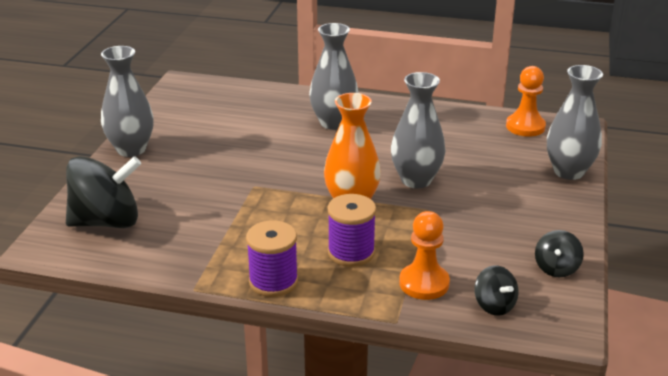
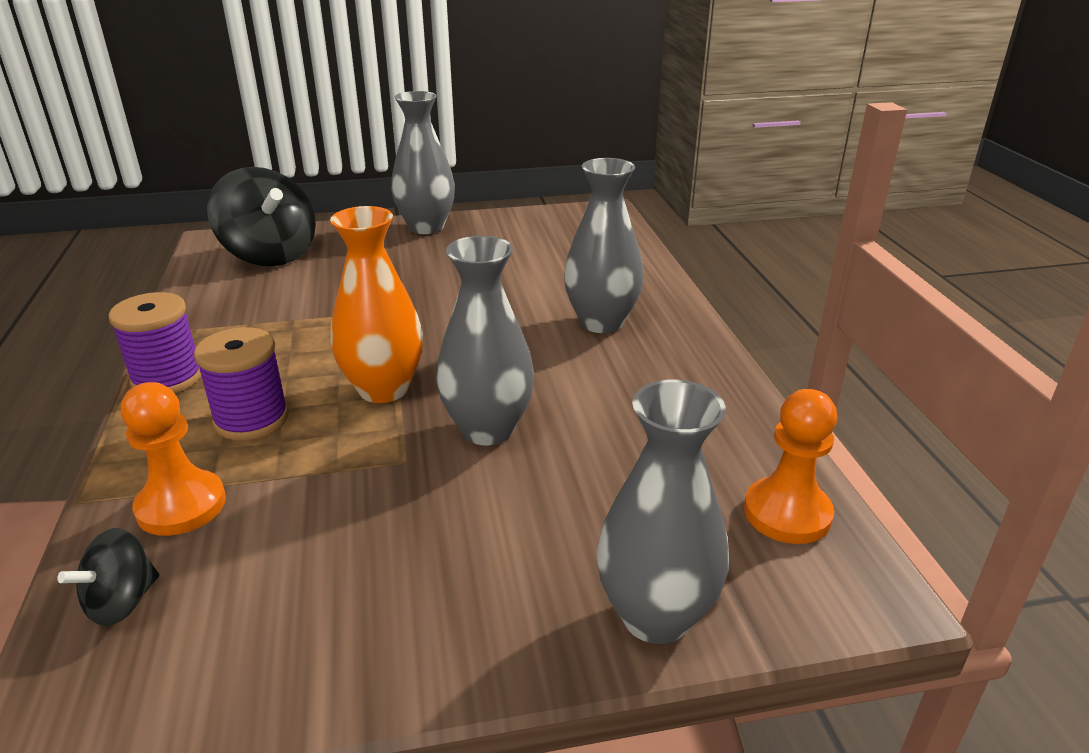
camera: 65 degrees right, 0 degrees up
(556, 268) = (261, 668): black spinning top -> none

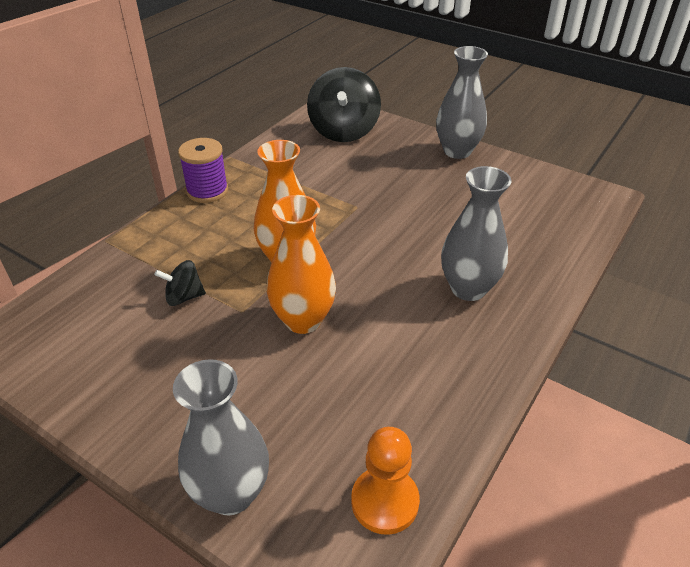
camera: 45 degrees right, 10 degrees up
(122, 602) = (65, 304): black spinning top -> black spinning top (184, 297)
(181, 505) = (133, 270): orange pawn -> none
(251, 419) = (211, 239): purple spool -> none
(487, 429) = (303, 320): grey vase -> orange vase

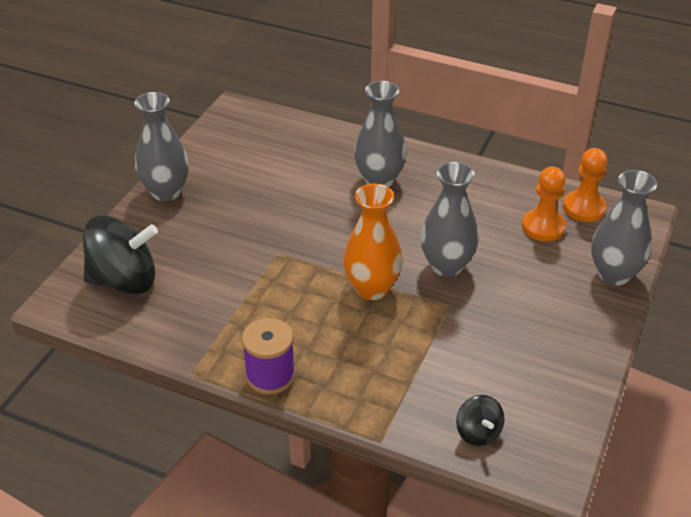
camera: 100 degrees left, 0 degrees up
(184, 297) = (445, 348): black spinning top -> black spinning top (478, 432)
(303, 320) = (446, 266): orange vase -> grey vase
(351, 434) = (543, 227): none -> orange pawn

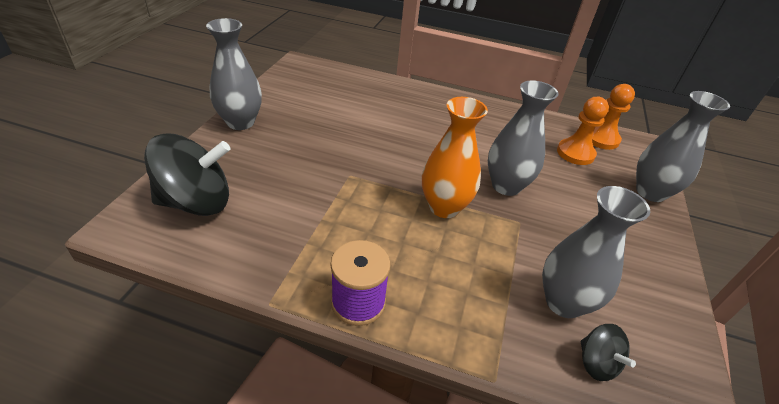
camera: 10 degrees left, 0 degrees up
(379, 180) = (428, 116): grey vase -> grey vase (563, 302)

